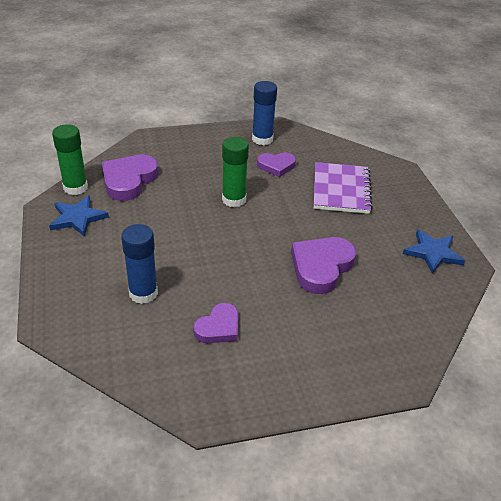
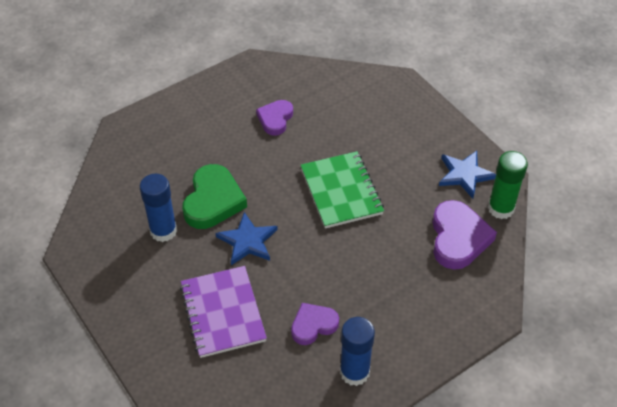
camera: 160 degrees right, 10 degrees up
(143, 293) = (350, 126): blue glue stick -> blue glue stick (163, 231)
(197, 238) = (341, 191): none -> green notebook
(234, 199) = (334, 252): green glue stick -> none
(321, 267) = (213, 201): purple heart -> green heart
(433, 253) = (107, 255): blue star -> blue star (247, 241)

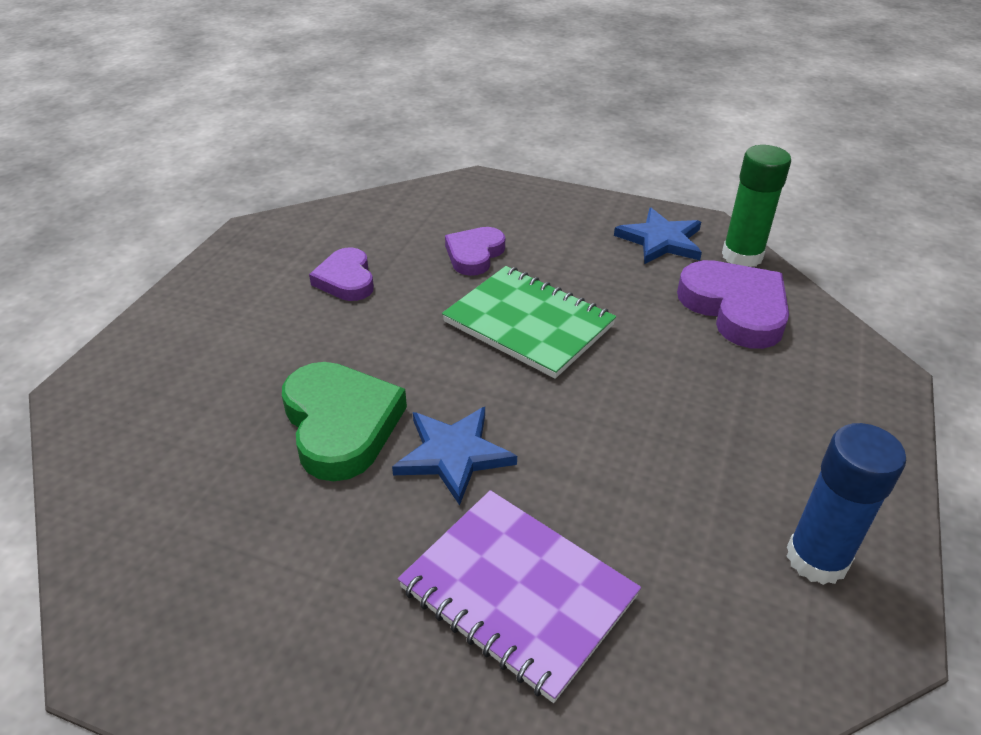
camera: 35 degrees left, 10 degrees down
(163, 231) = (287, 514): blue glue stick -> none
(313, 325) = (681, 524): purple heart -> purple heart (474, 254)

